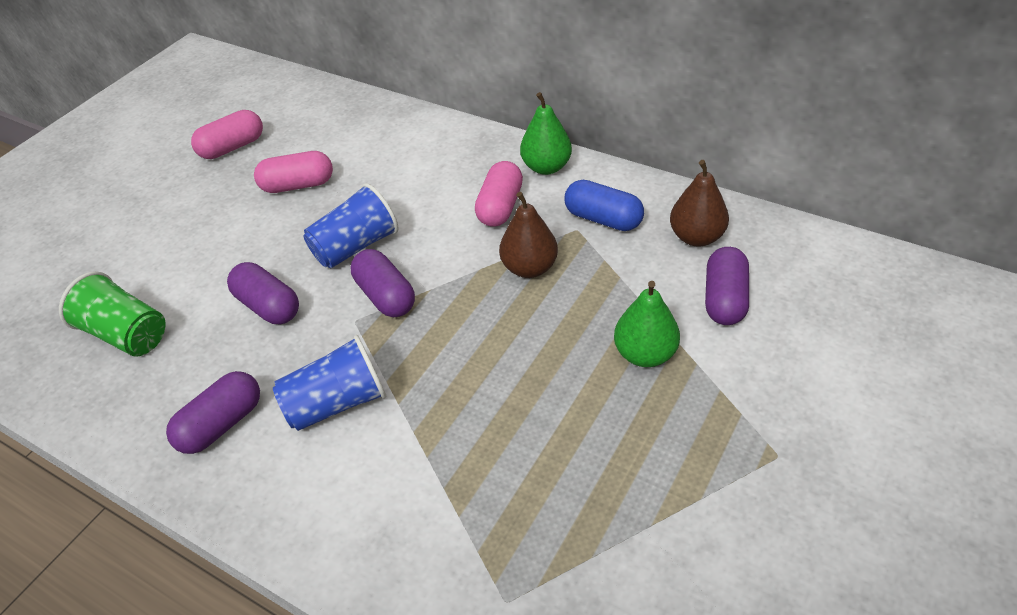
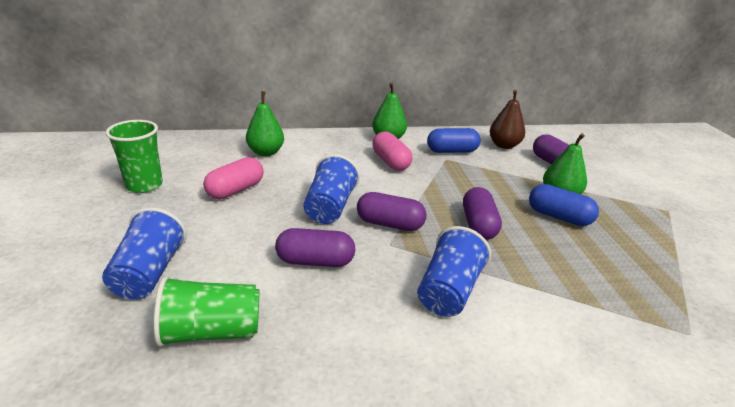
camera: 45 degrees left, 15 degrees down
(143, 254) = (149, 273): none -> blue cup
(221, 424) = (388, 346): purple capsule -> purple capsule (478, 225)
(232, 147) = (144, 185): pink capsule -> green cup
(382, 141) = (266, 152): none -> green pear
(529, 268) = (449, 182): brown pear -> none
(593, 382) = (559, 217): none -> blue capsule

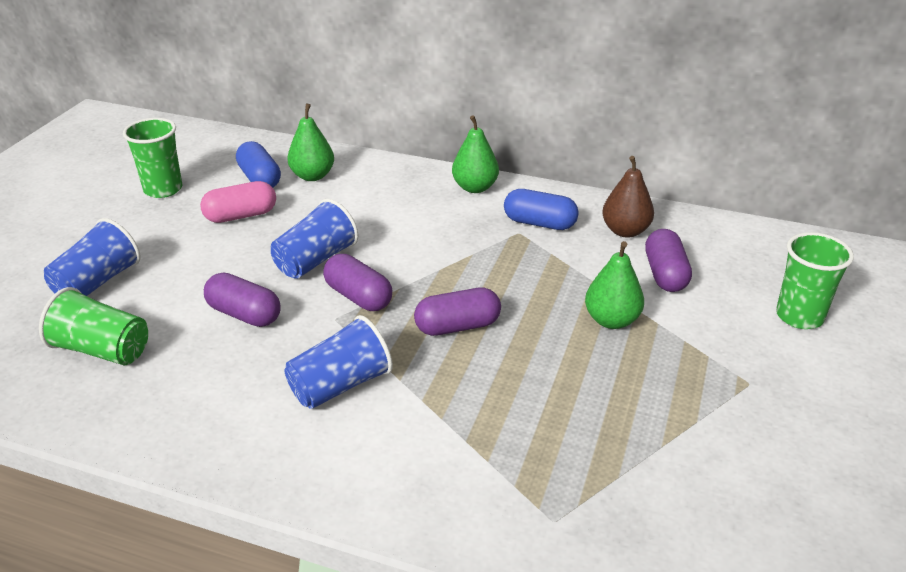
camera: 30 degrees right, 5 degrees up
(391, 162) = (443, 220): pink capsule -> none
(478, 225) = (457, 326): purple capsule -> purple capsule turned 45 degrees clockwise
(559, 217) = (573, 346): blue capsule -> blue capsule (260, 178)
(642, 169) = (799, 316): none -> green cup

